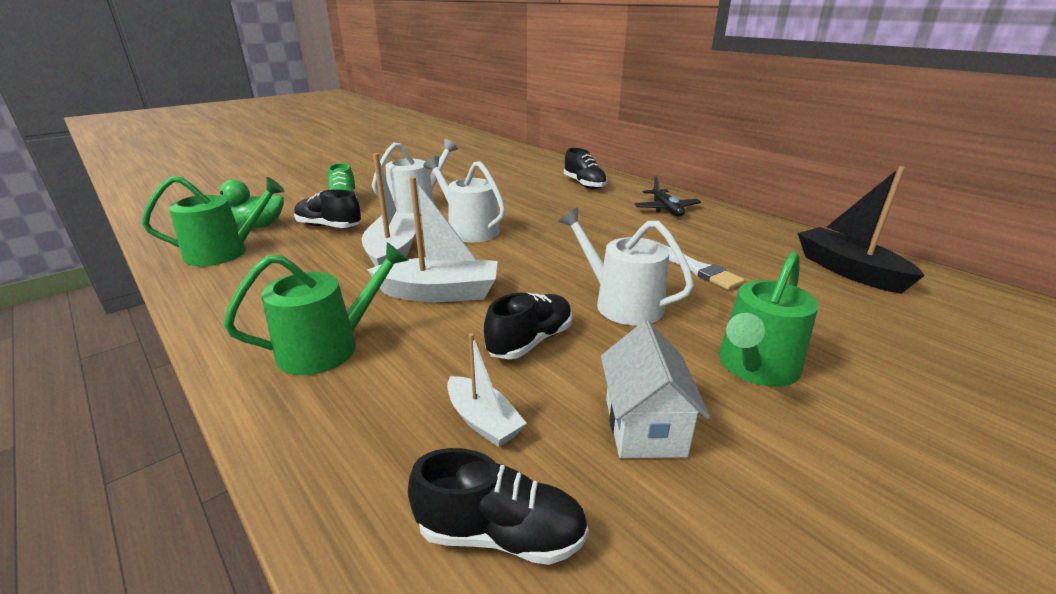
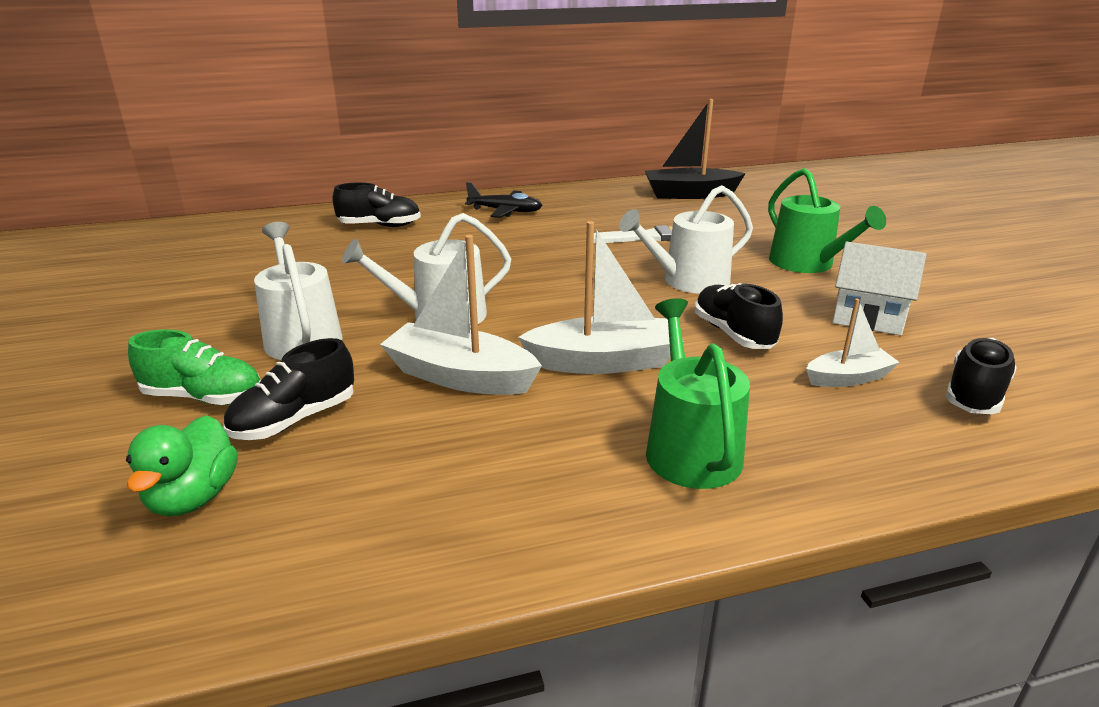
camera: 65 degrees left, 0 degrees up
(224, 252) = (287, 540): green watering can -> none
(440, 293) = (604, 362): white boat -> white boat turned 60 degrees clockwise

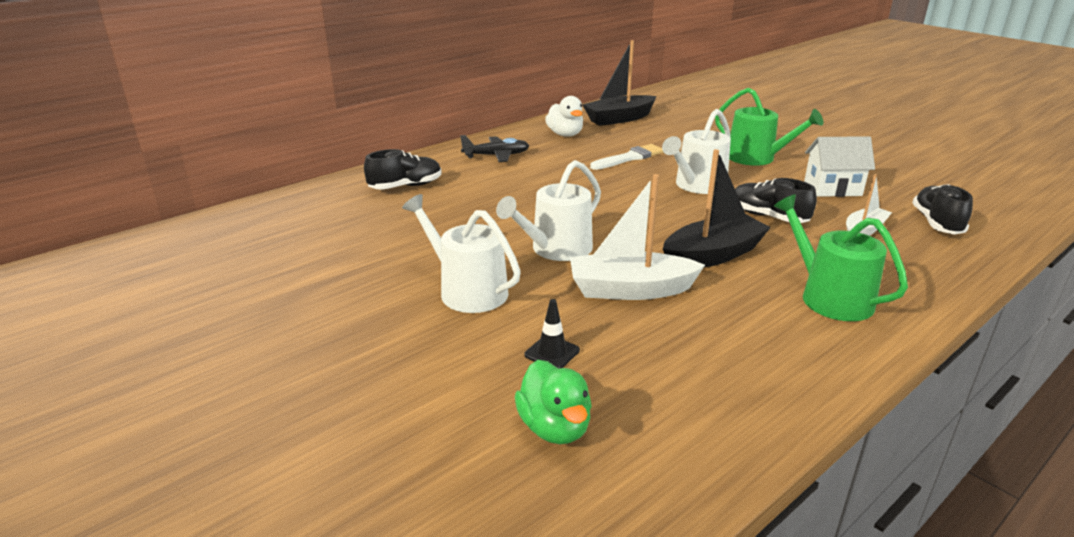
camera: 25 degrees left, 0 degrees up
(204, 397) = (454, 357): green shoe -> none
(294, 420) = (552, 353): black shoe -> black traffic cone
(604, 362) = (712, 255): white boat -> black boat
(606, 201) = (565, 134): none -> white duck

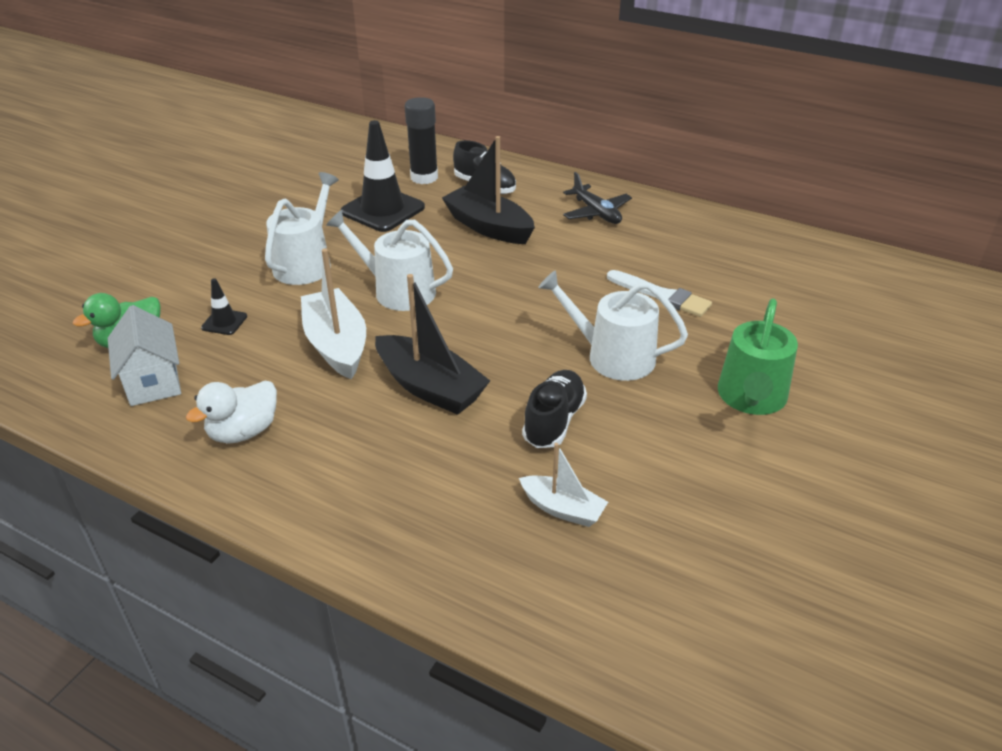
camera: 70 degrees right, 10 degrees up
(354, 209) = (424, 177): none -> black glue stick
(397, 237) = (383, 210): none -> black traffic cone
(565, 134) = (699, 239): white duck -> white duck (243, 431)
(619, 119) = (796, 267): black boat -> black boat (489, 227)
(829, 297) = (369, 478): green watering can -> none
(832, 189) = (689, 477): white house -> white house (153, 382)
(936, 223) = (630, 588): black shoe -> none

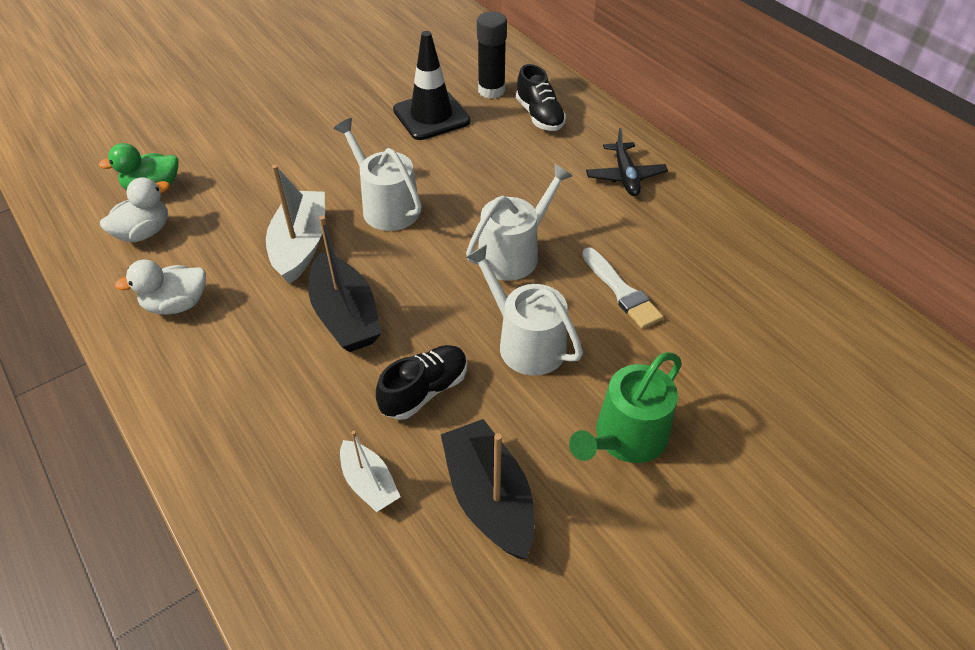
camera: 25 degrees right, 10 degrees up
(153, 382) = (144, 232): white house -> white duck
(224, 322) = (231, 192): black traffic cone -> none
(306, 264) = (330, 154): white watering can -> white watering can (514, 253)
(489, 227) = (512, 162): black boat -> black boat (489, 498)

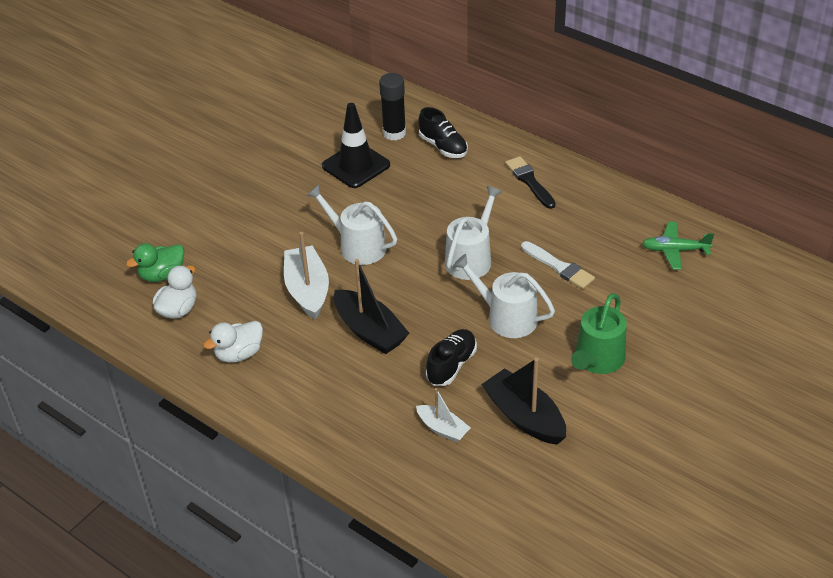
camera: 15 degrees left, 5 degrees down
(625, 176) = (529, 181): black plane -> black brush
(786, 306) = (675, 250): none -> green plane

